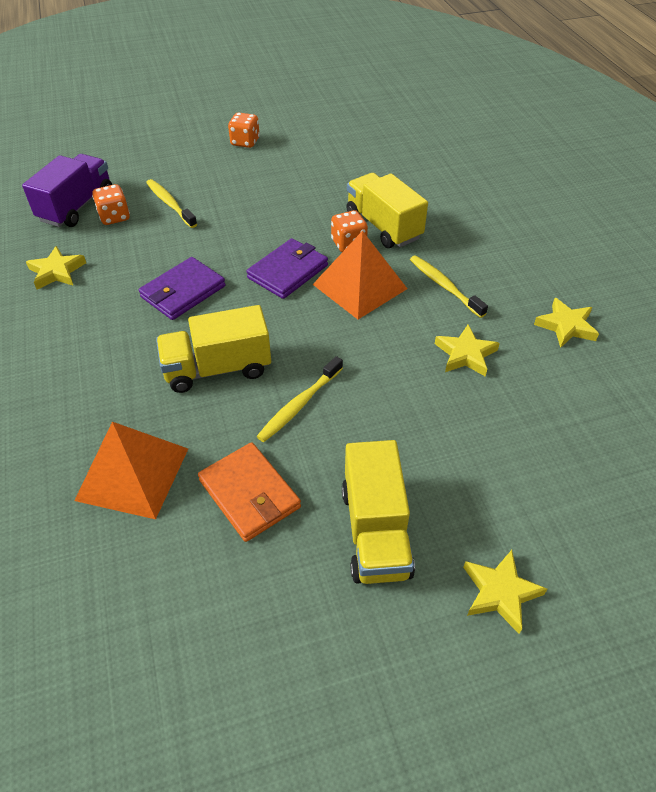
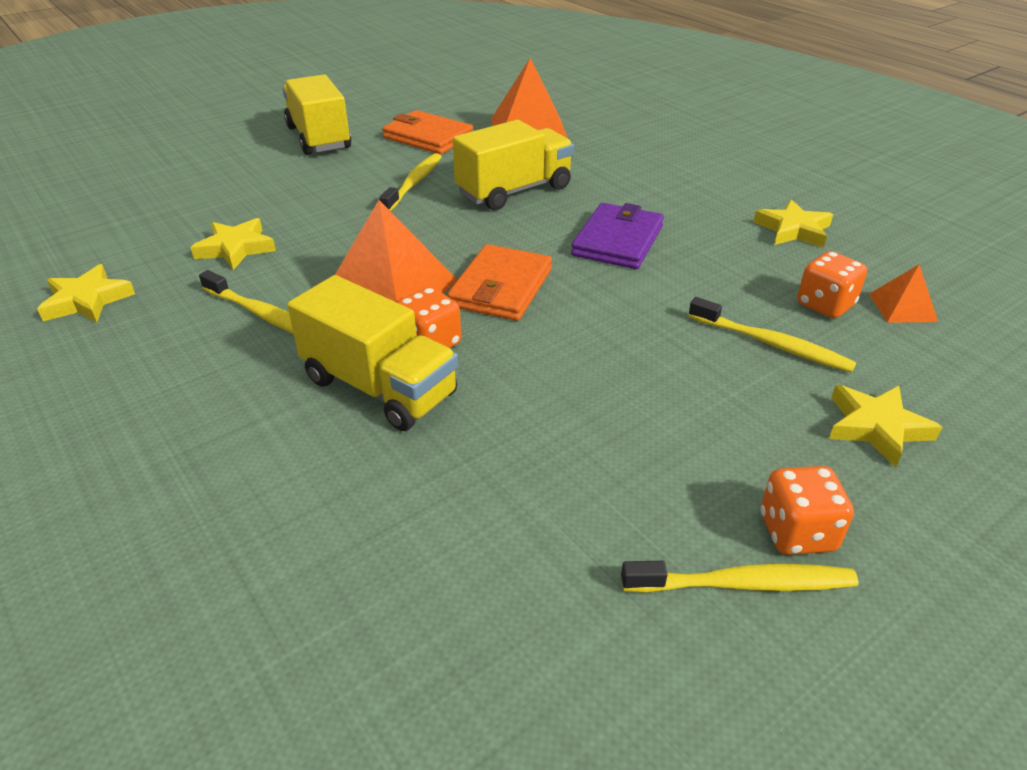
camera: 160 degrees right, 10 degrees down
(77, 206) = (902, 307): purple truck -> orange pyramid
(278, 135) = (743, 584): none -> yellow toothbrush
(288, 271) = (501, 288): purple wallet -> orange wallet
(500, 592) = (220, 131): yellow star -> yellow star (876, 427)

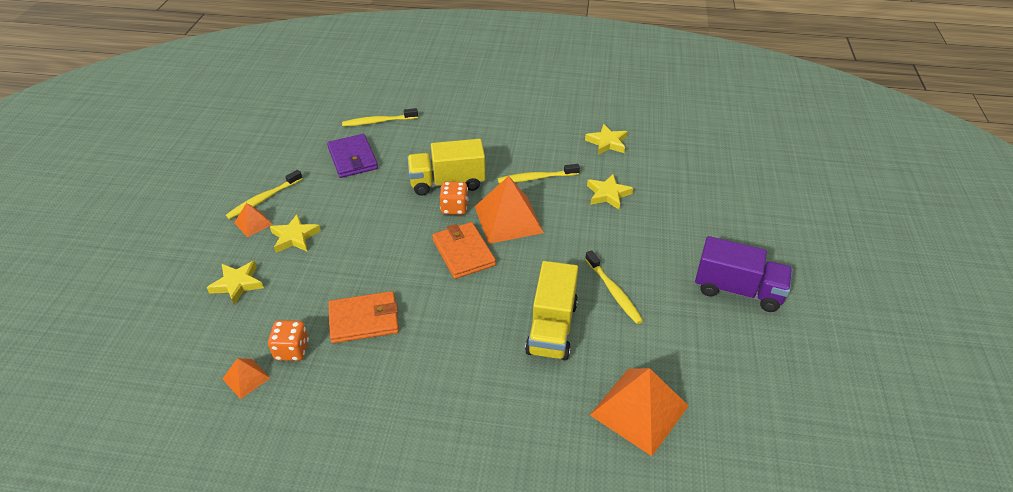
camera: 135 degrees right, 5 degrees up
(319, 138) = (737, 290): yellow truck -> purple truck
(428, 137) = (685, 344): orange wallet -> orange wallet (364, 319)
(617, 240) = (444, 325): purple wallet -> purple wallet (353, 158)
(772, 344) = (306, 302): yellow toothbrush -> yellow toothbrush (378, 122)
(793, 230) = (346, 416): yellow star -> yellow star (295, 237)
(797, 532) = (253, 223): orange dice -> orange pyramid

